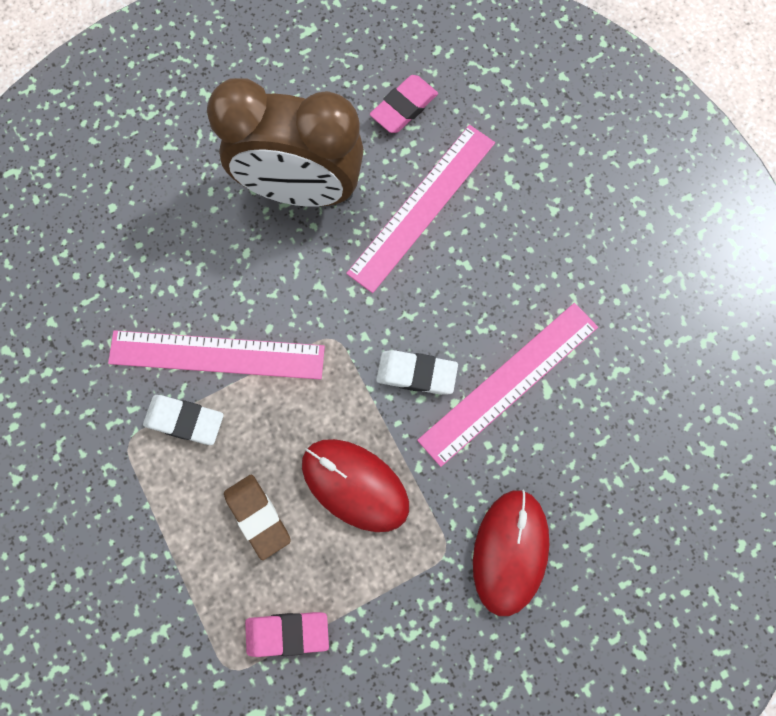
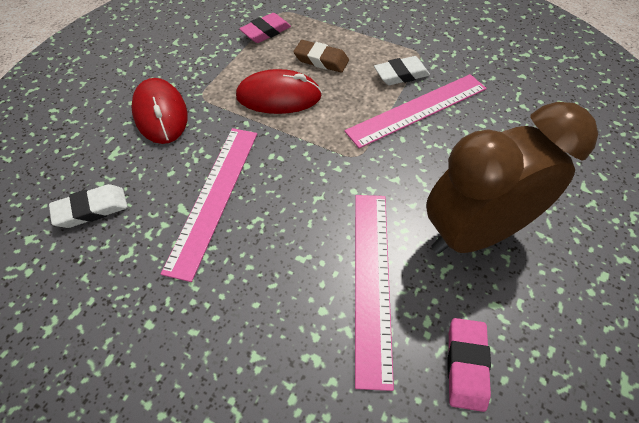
camera: 145 degrees right, 20 degrees down
(416, 373) = (285, 167): white eraser -> white eraser (91, 209)

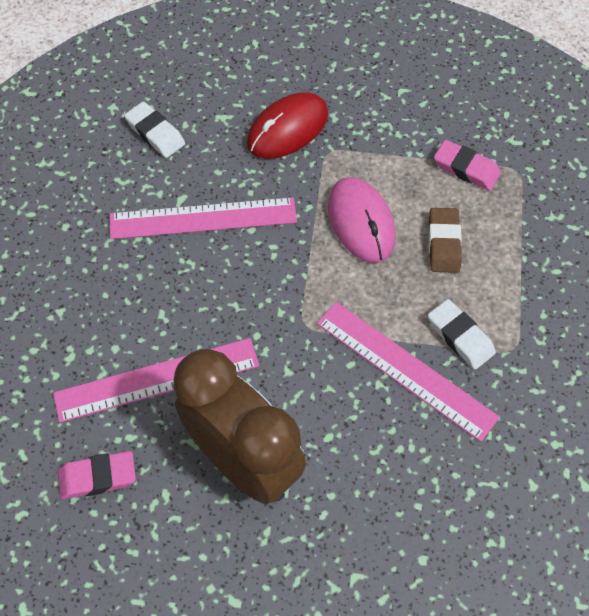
camera: 70 degrees right, 5 degrees up
(278, 96) = (361, 222): red mouse -> pink mouse

